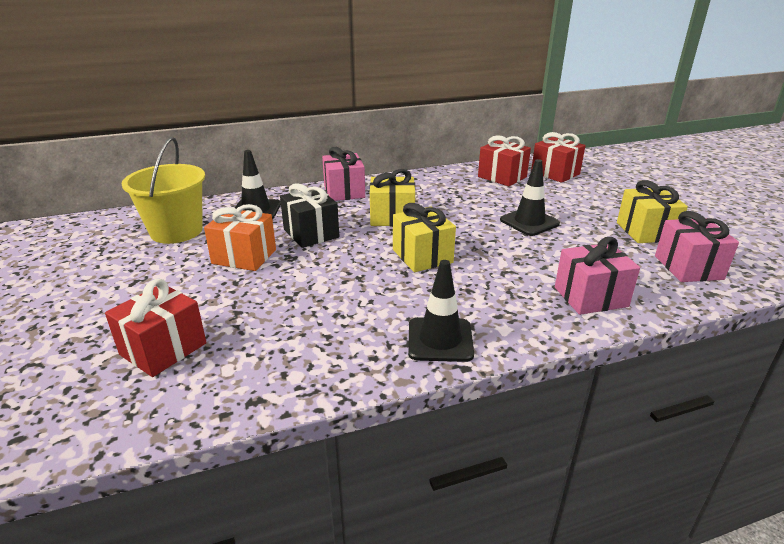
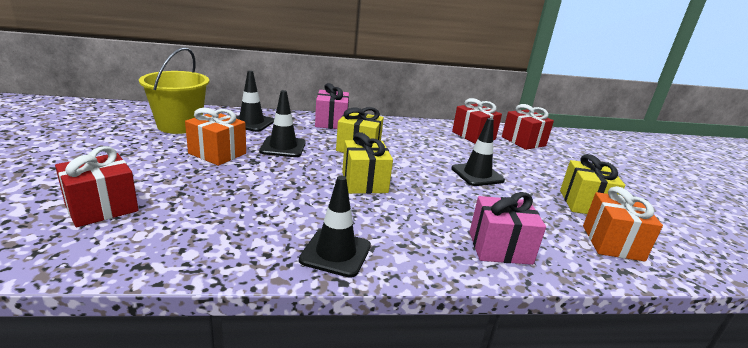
camera: 10 degrees right, 5 degrees down
(311, 233) = (283, 147): black gift -> black traffic cone
(688, 267) = (612, 243): pink gift -> orange gift

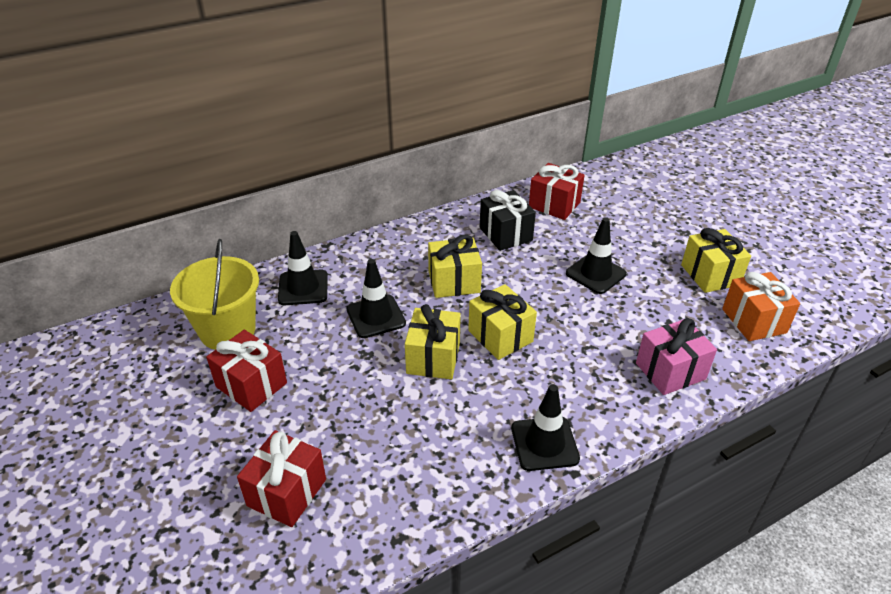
camera: 20 degrees left, 15 degrees up
(217, 153) = (317, 359): orange gift -> none
(299, 177) = (433, 358): none -> yellow gift
(331, 122) = (390, 247): pink gift -> none
(422, 138) = (505, 234): none -> black gift
(523, 141) = (608, 193): red gift -> red gift (251, 385)

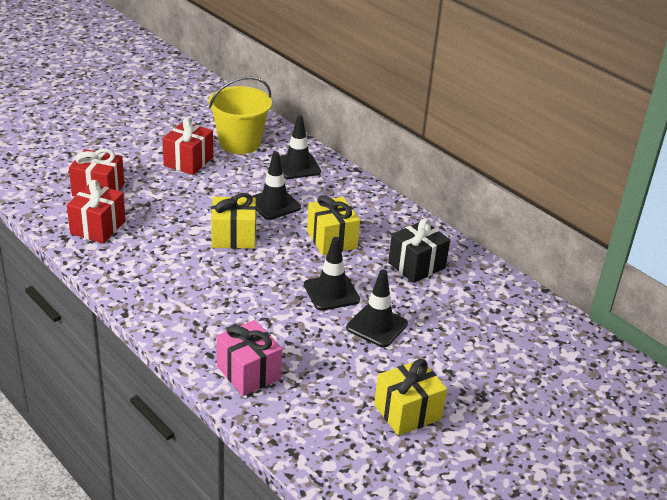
camera: 75 degrees right, 5 degrees down
(500, 336) = (268, 270): yellow gift -> none
(544, 443) = (152, 298): black traffic cone -> black traffic cone (331, 292)
(554, 205) = (484, 296): red gift -> red gift (98, 227)
(754, 321) = (339, 440): orange gift -> none

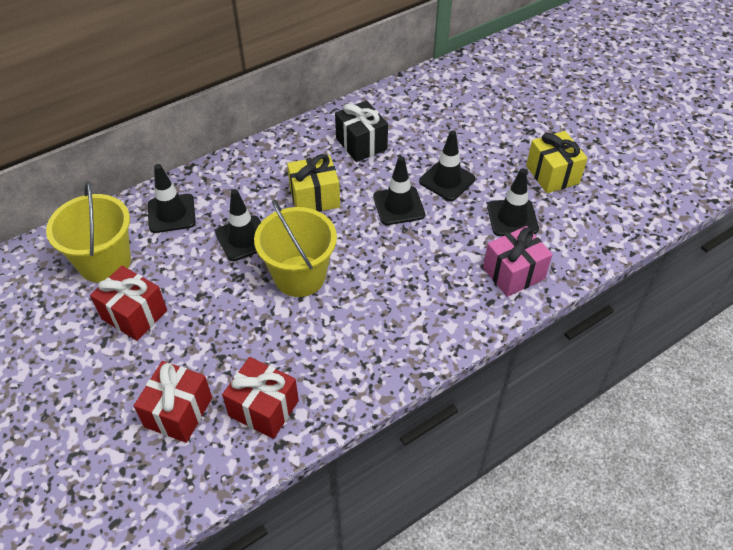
camera: 80 degrees left, 15 degrees up
(233, 237) = (299, 276): yellow gift -> yellow bucket
(329, 374) = (512, 218): none -> black traffic cone

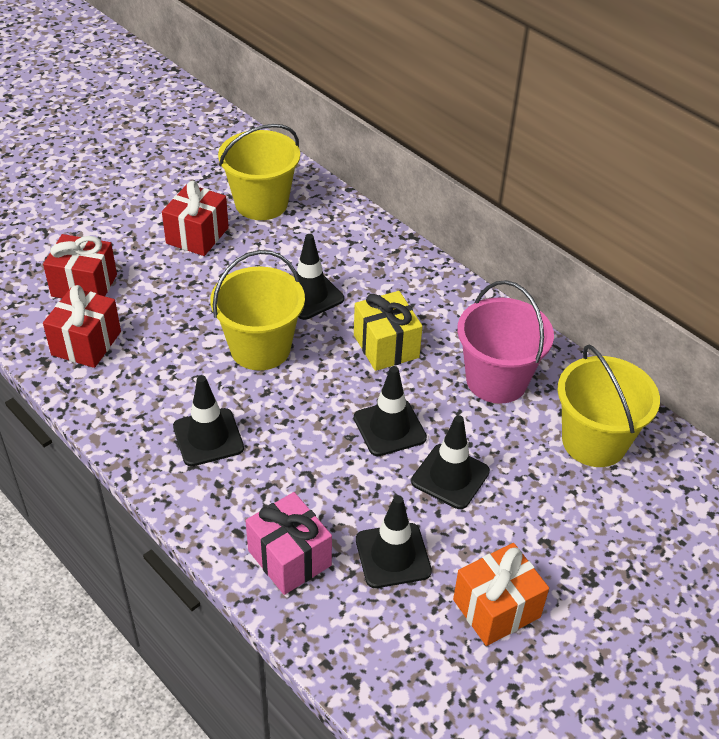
camera: 80 degrees right, 5 degrees down
(171, 213) = (336, 235): black traffic cone -> black traffic cone (208, 437)
(361, 144) = (496, 380): black gift -> pink bucket
(423, 108) = (594, 441): none -> yellow bucket
(552, 174) = (496, 608): yellow gift -> orange gift

